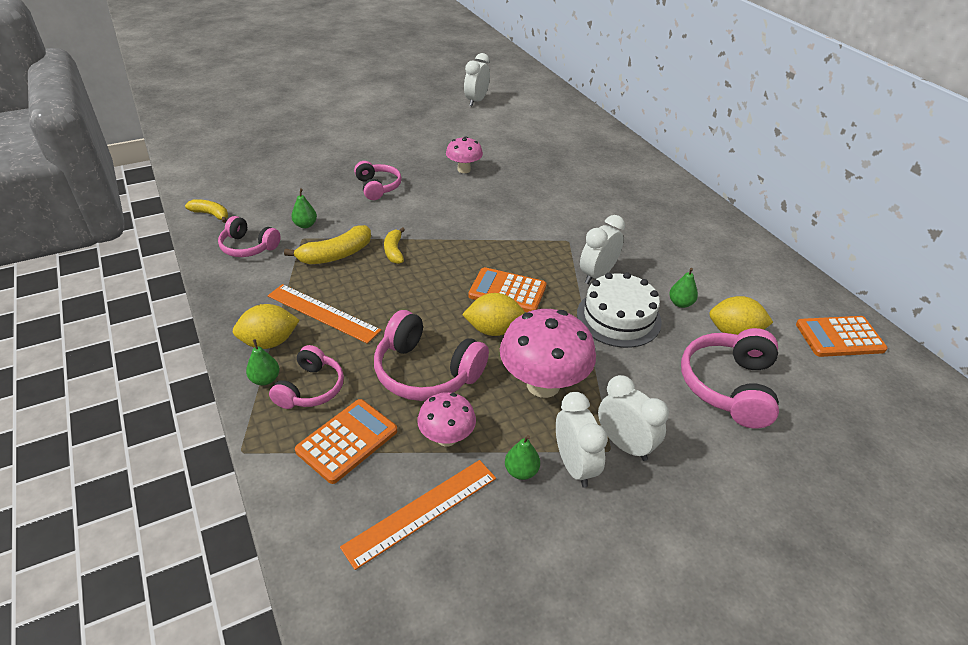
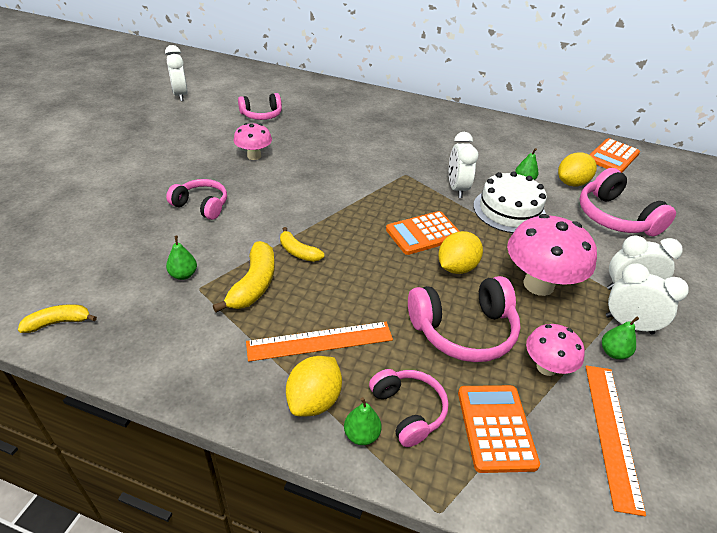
camera: 45 degrees left, 0 degrees up
(248, 247) = (155, 329): pink headphones -> pink headphones (261, 115)

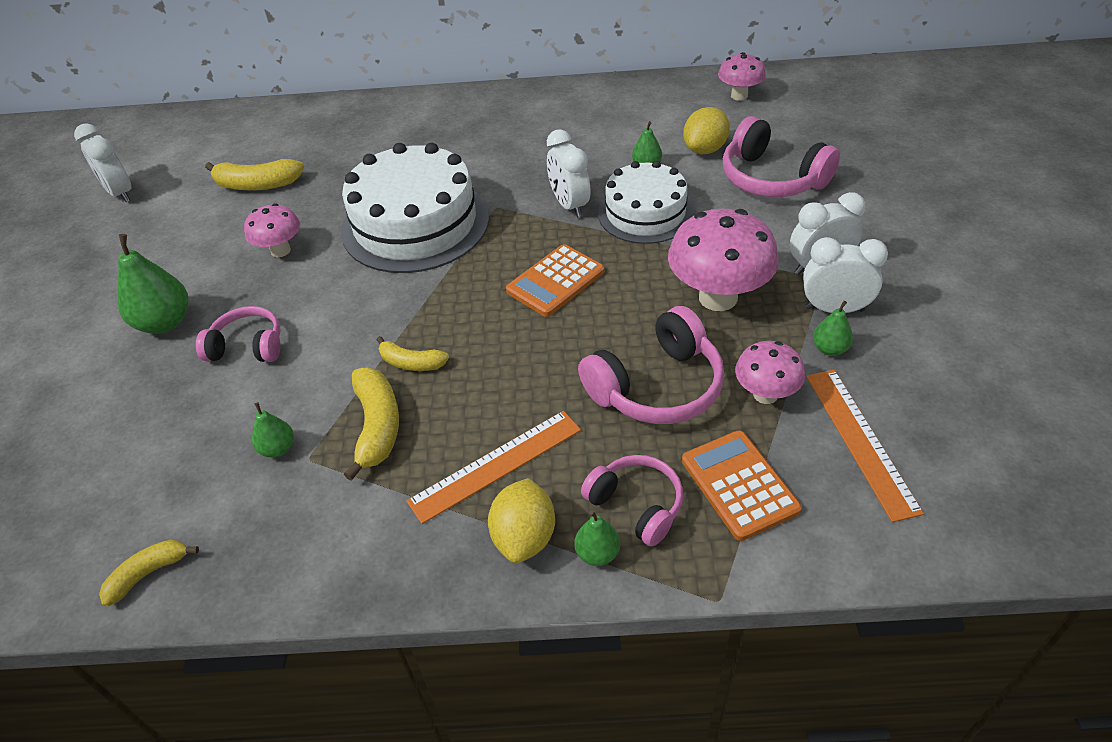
camera: 15 degrees left, 5 degrees up
(161, 175) = (165, 322): none -> green pear
(261, 115) = (257, 185): pink headphones -> yellow banana
(347, 167) = (415, 224): none -> white cake
(456, 267) = (615, 311): yellow lemon -> none
(612, 157) = (739, 96): orange calculator -> pink mushroom

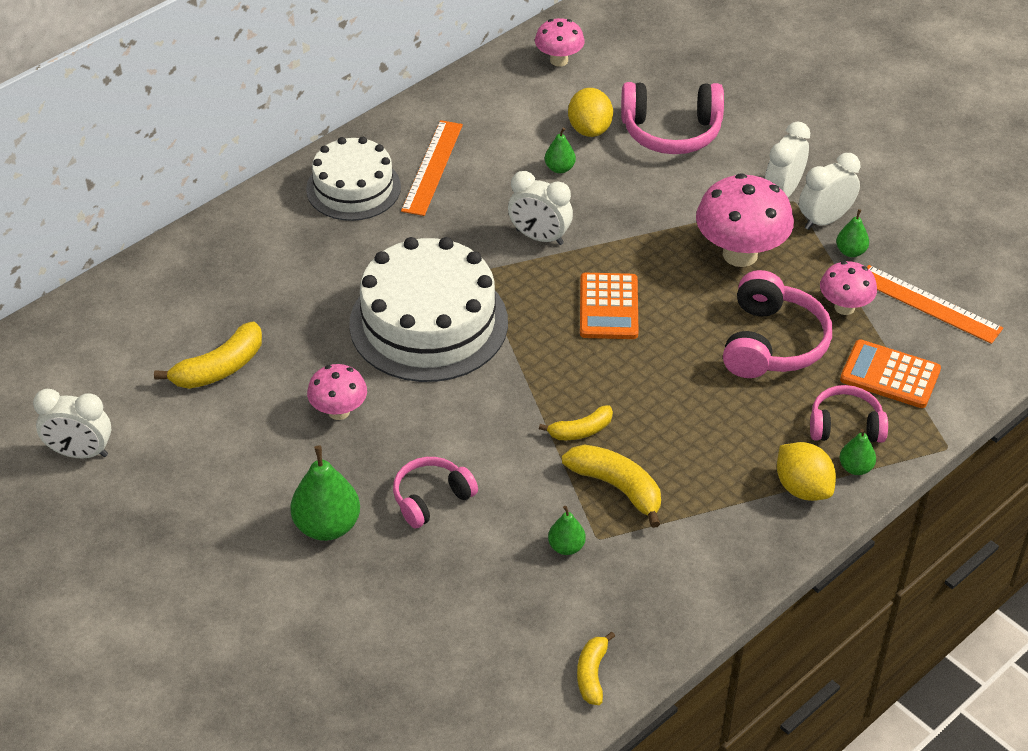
camera: 45 degrees left, 0 degrees up
(496, 465) = (731, 459): orange ruler -> orange ruler (432, 167)
(645, 213) = (609, 212): white cake -> white cake (353, 188)

